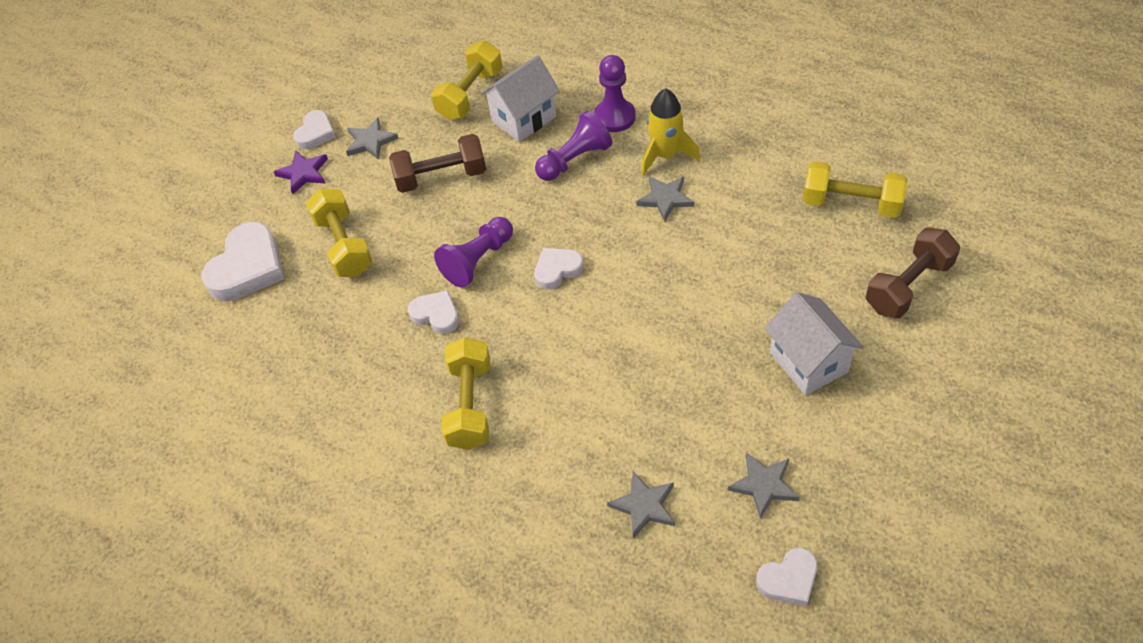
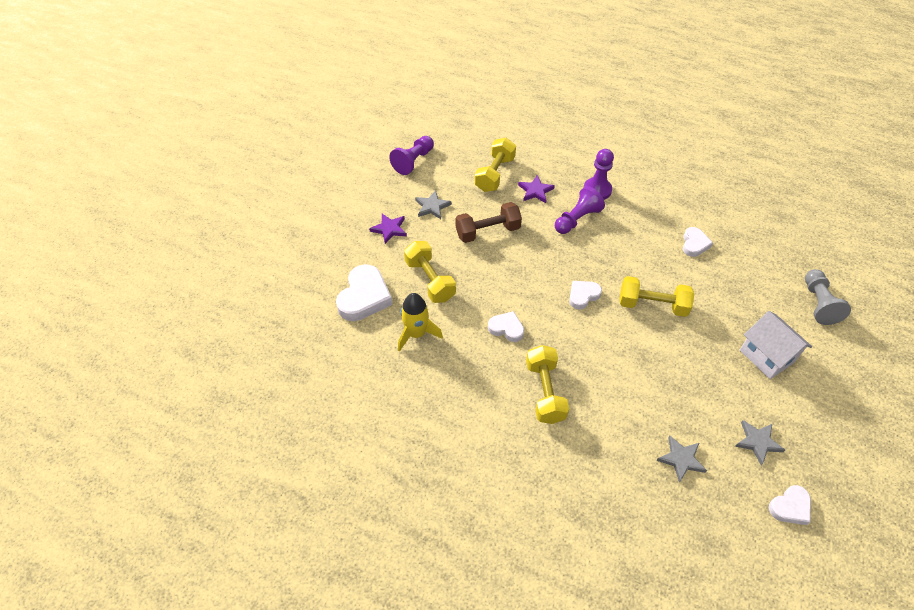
camera: 10 degrees left, 0 degrees up
(315, 133) = (392, 201): white heart -> white heart (694, 244)
(478, 260) = (526, 290): purple pawn -> purple pawn (413, 161)
(523, 119) = (535, 191): white house -> purple star
(665, 155) = (637, 216): yellow rocket -> yellow rocket (416, 333)
(665, 199) = (644, 246): grey star -> none
(851, 204) = (767, 248): yellow dumbbell -> yellow dumbbell (652, 305)
(908, 286) = (818, 303): brown dumbbell -> grey pawn

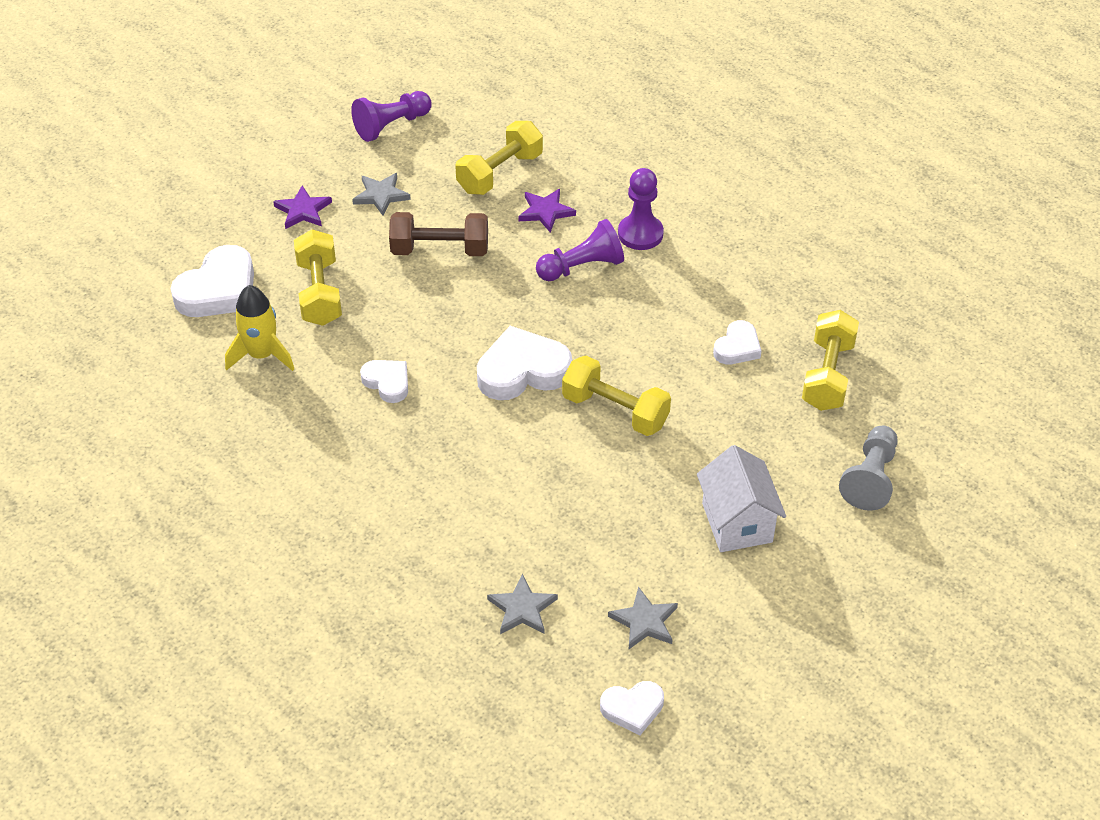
camera: 20 degrees right, 5 degrees down
(545, 392) = (390, 475): yellow dumbbell -> yellow dumbbell (827, 375)
(583, 295) = (522, 371): white heart -> white heart, size x1.75

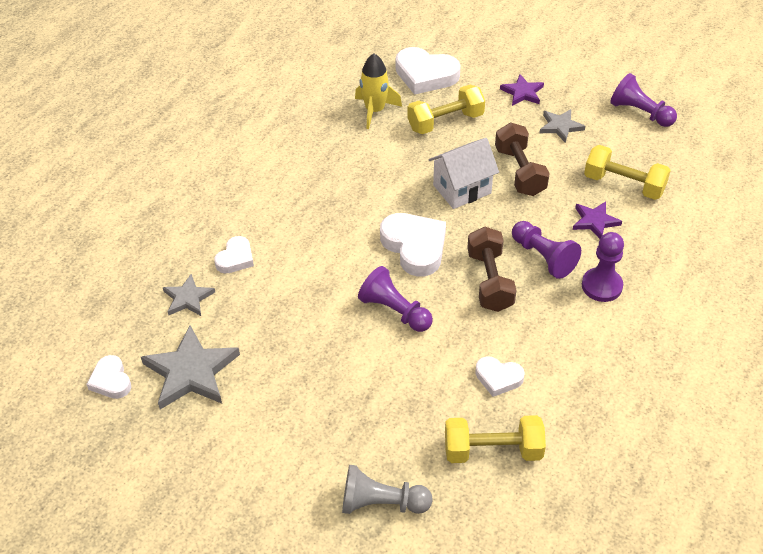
camera: 75 degrees right, 0 degrees up
(387, 382) = (374, 177): white heart -> white heart (235, 258)
(600, 319) = (489, 281): none -> brown dumbbell
(615, 411) = (395, 311): yellow dumbbell -> purple pawn
(644, 621) = (191, 372): grey star -> grey star, size x1.76
(737, 523) = (303, 413): white house -> white house (462, 189)

